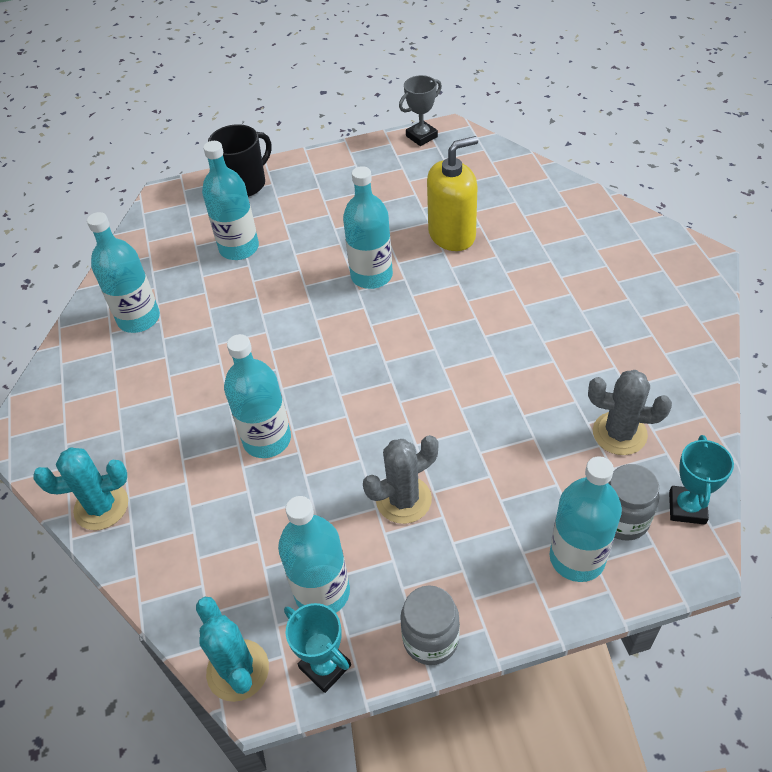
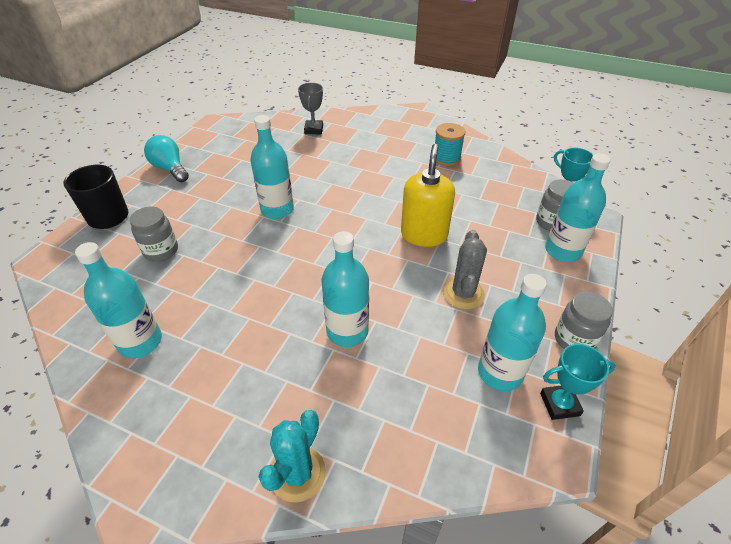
camera: 55 degrees left, 5 degrees down
(238, 670) = (529, 459): turquoise cactus -> none
(239, 248) = (161, 251): turquoise bottle -> grey jar
(344, 164) = (170, 169): none -> turquoise light bulb
(421, 136) = (202, 133): grey trophy -> grey trophy (314, 130)
(452, 235) = (293, 165): yellow soap dispenser -> yellow soap dispenser (424, 235)
(619, 433) = (497, 193): grey cactus -> none
(630, 344) = (446, 158): none -> turquoise spool

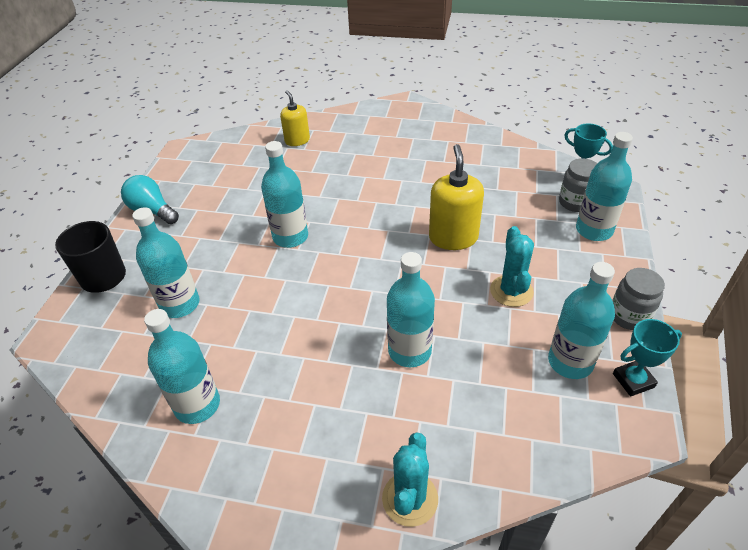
camera: 10 degrees left, 0 degrees up
(161, 251) = (180, 304): grey jar -> turquoise bottle
(314, 130) = (297, 140): grey trophy -> yellow soap dispenser
(446, 158) = (449, 151): turquoise spool -> none
(463, 293) = (511, 291): grey cactus -> turquoise cactus

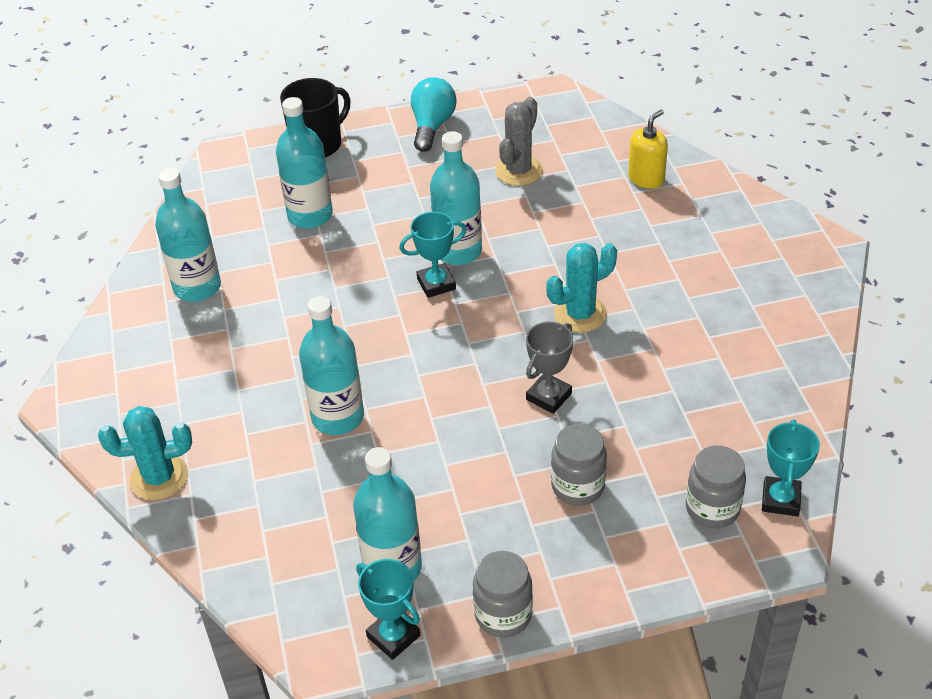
camera: 65 degrees right, 0 degrees up
(239, 186) = (519, 171): none -> grey cactus
(313, 257) = (436, 284): none -> turquoise trophy
(453, 237) = (549, 396): yellow soap dispenser -> grey trophy
(511, 291) = (482, 482): turquoise cactus -> turquoise cactus (580, 314)
(535, 249) = (577, 486): none -> grey jar
(594, 230) = (660, 544): turquoise bottle -> none

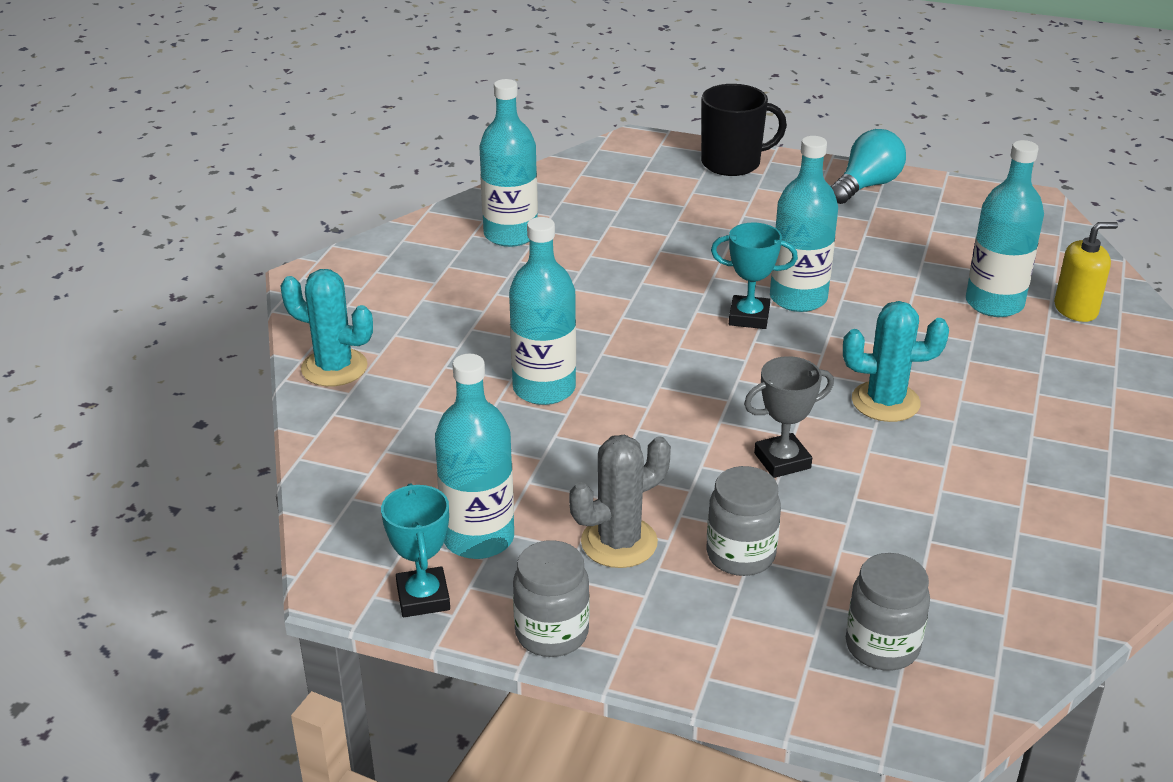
camera: 30 degrees right, 10 degrees down
(310, 215) = (671, 216): turquoise bottle -> turquoise bottle (994, 303)
(519, 171) = (929, 253): grey cactus -> grey cactus (619, 542)
(780, 500) = (977, 677): turquoise trophy -> none

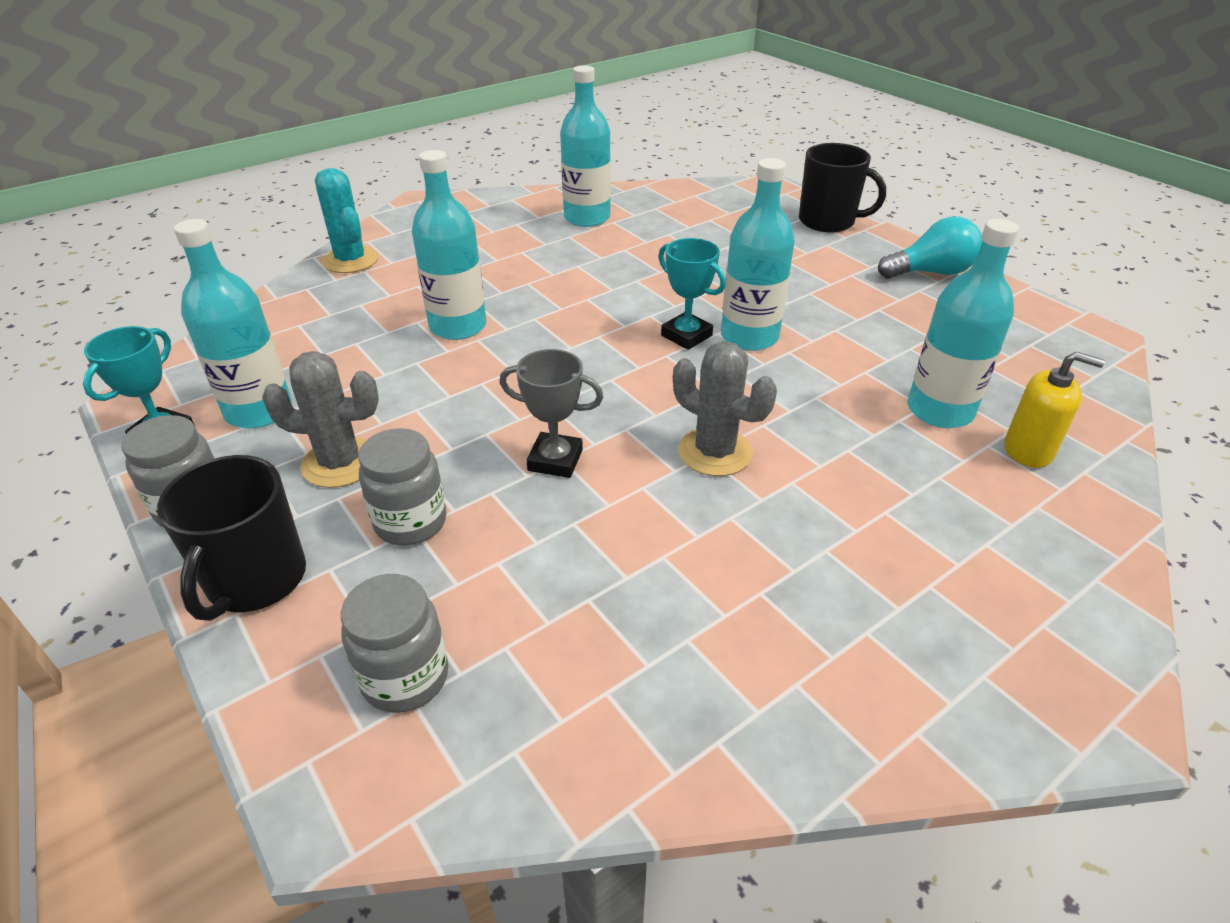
camera: 35 degrees right, 5 degrees up
(687, 650) = (255, 580): none -> black mug
(885, 402) = (715, 452): turquoise cactus -> grey cactus

